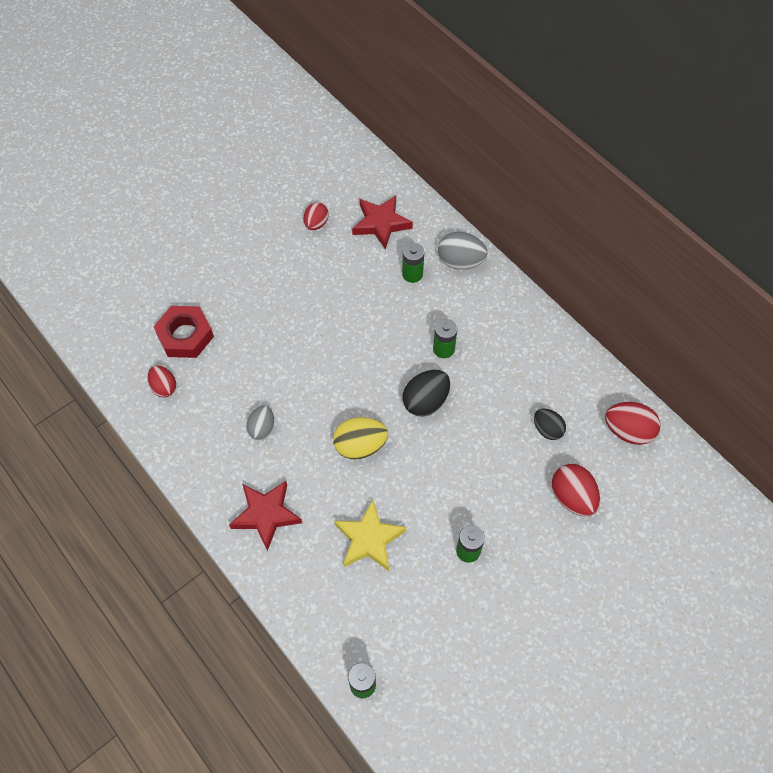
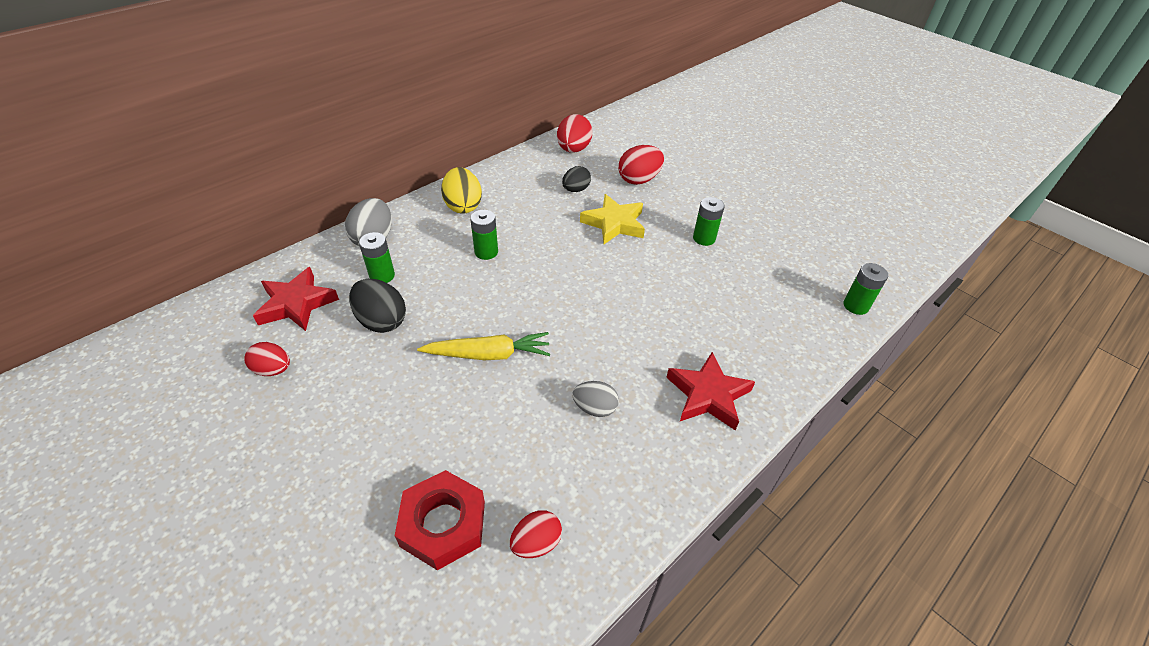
camera: 95 degrees left, 15 degrees down
(321, 355) = (488, 354): none -> yellow carrot
(360, 446) = (608, 314): yellow egg -> yellow egg (463, 206)
(369, 539) = (712, 305): yellow star -> yellow star (614, 223)
(425, 401) = (550, 265): black egg -> black egg (382, 321)

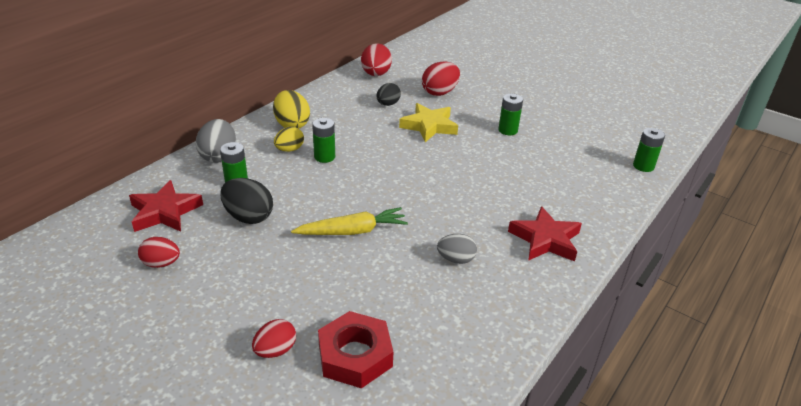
camera: 10 degrees left, 10 degrees down
(451, 238) = (289, 149): none -> yellow egg
(536, 543) = (438, 358): red egg -> red egg (275, 350)

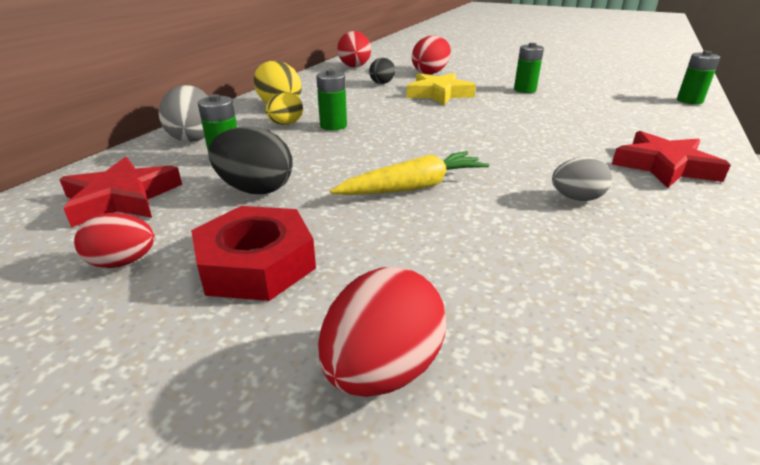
camera: 10 degrees left, 5 degrees down
(275, 350) = (382, 369): red egg -> red egg, size x1.52
(355, 355) = (535, 351): red nut -> red nut (256, 264)

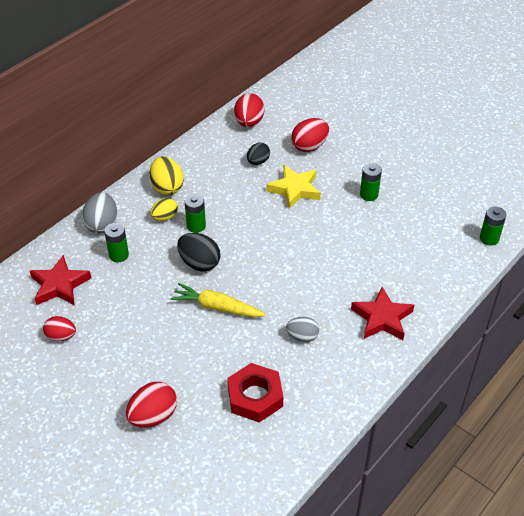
camera: 15 degrees right, 15 degrees up
(255, 189) = (130, 291): black egg -> black egg (199, 263)
(256, 264) = (119, 350): red nut -> red nut (255, 397)
(413, 187) = (217, 307): yellow carrot -> yellow carrot turned 150 degrees counterclockwise

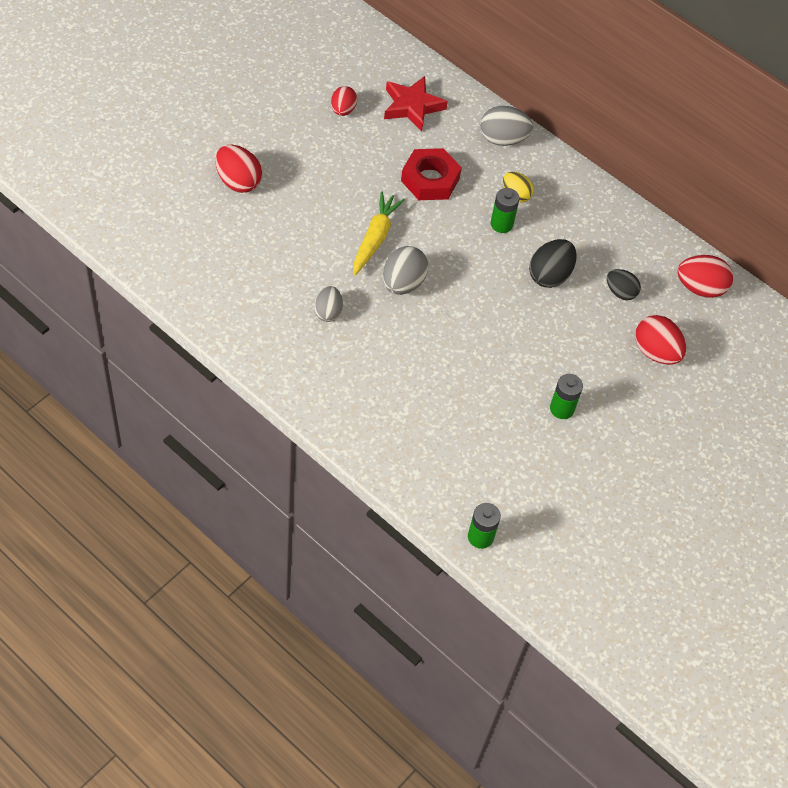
camera: 85 degrees right, 10 degrees up
(119, 255) = (455, 154): green battery -> none
(167, 187) = (567, 198): yellow egg -> none
(199, 263) = (441, 225): black egg -> black egg (549, 275)
(255, 397) = (252, 264): red nut -> red nut (430, 179)
(265, 287) = (403, 283): none -> grey egg
(295, 189) = (569, 327): yellow star -> none
(382, 318) = (350, 392): red star -> none

